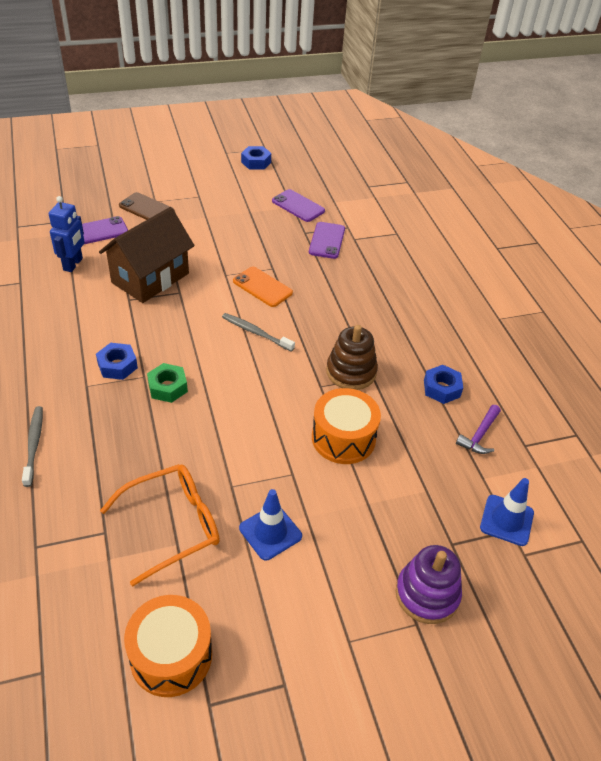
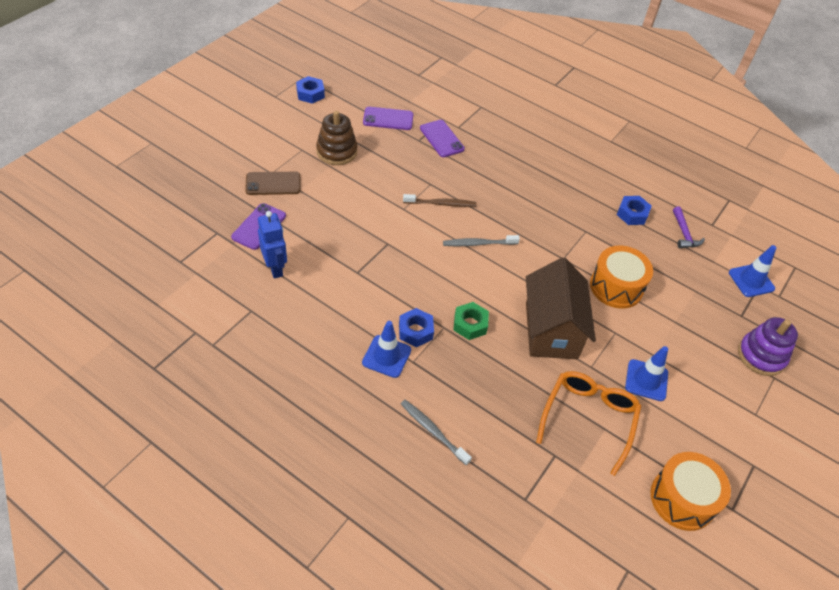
camera: 40 degrees left, 5 degrees up
(71, 369) = (386, 356): none -> blue traffic cone
(150, 278) = (352, 244): brown house -> brown house (551, 330)
(262, 287) = (441, 204): orange phone -> brown toothbrush
(351, 372) = (569, 236): brown stacking toy -> brown stacking toy (337, 151)

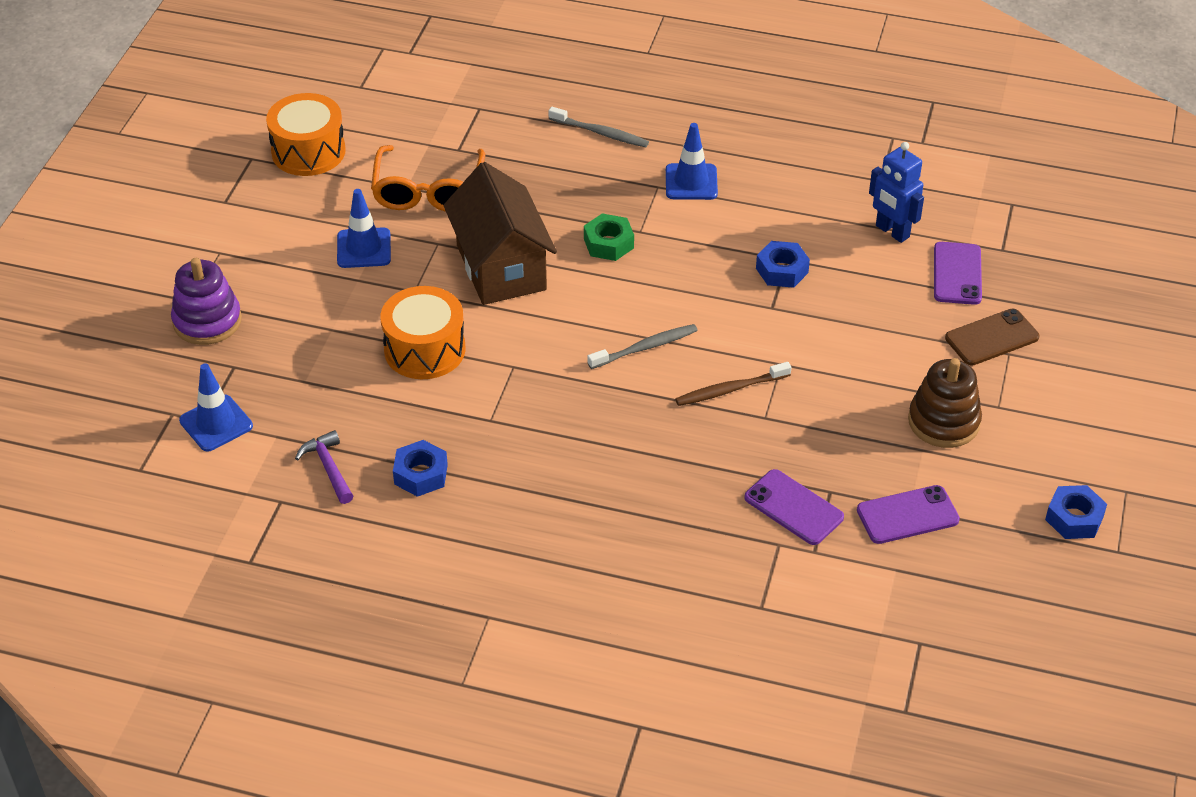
camera: 165 degrees right, 5 degrees down
(415, 331) = (672, 216): blue nut -> blue nut (782, 270)

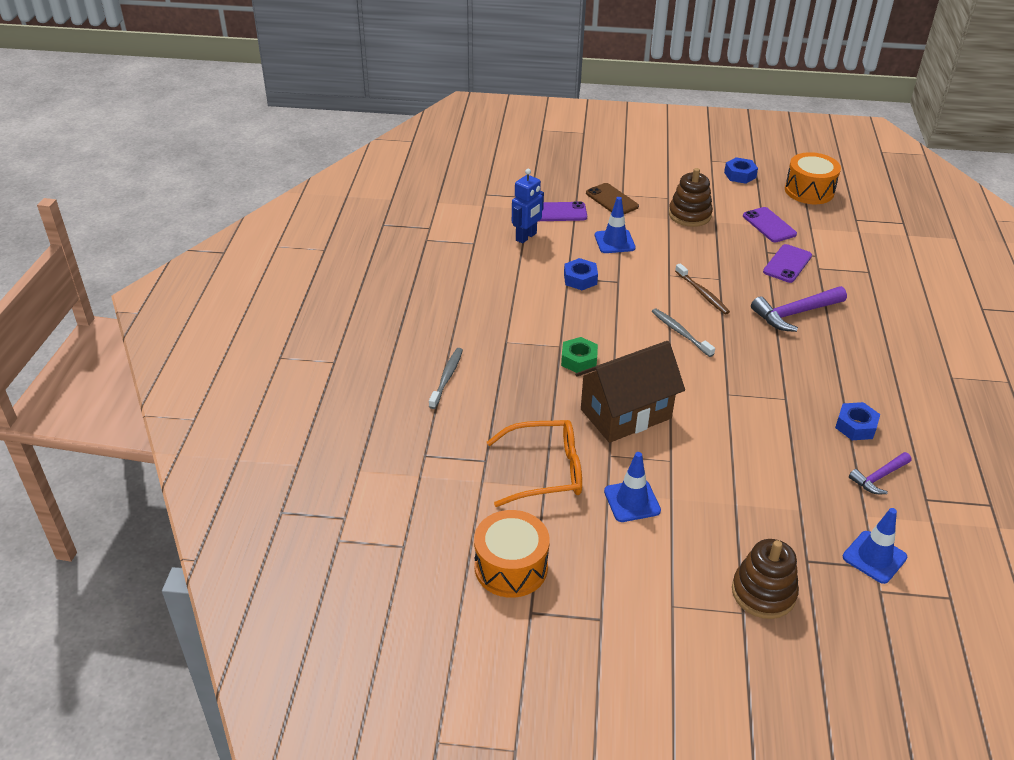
camera: 100 degrees left, 5 degrees down
(207, 321) = (763, 592): purple stacking toy -> brown stacking toy
(425, 349) = (733, 443): orange drum -> orange drum (809, 191)
(665, 480) = (794, 314): none -> purple hammer
(691, 182) = (497, 325): blue traffic cone -> blue traffic cone (614, 242)

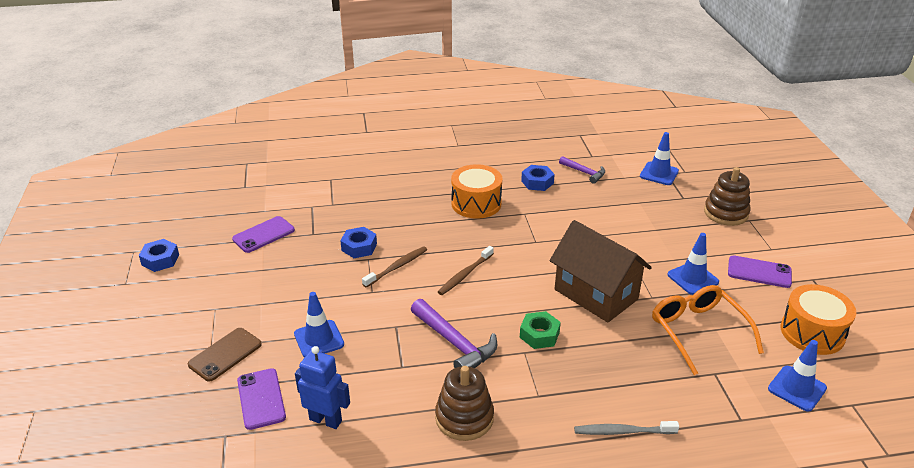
camera: 105 degrees left, 5 degrees down
(441, 513) = (797, 388): none -> blue traffic cone
(580, 279) = (401, 356): blue nut -> blue nut (359, 247)
(680, 332) = (465, 275): grey toothbrush -> brown toothbrush
(689, 215) = (251, 288): brown stacking toy -> brown stacking toy (464, 418)
(787, 264) = (331, 221): purple phone -> purple phone (759, 272)
(794, 314) = (408, 214): purple hammer -> purple hammer (455, 343)
(809, 191) = (193, 214): orange drum -> orange drum (476, 203)

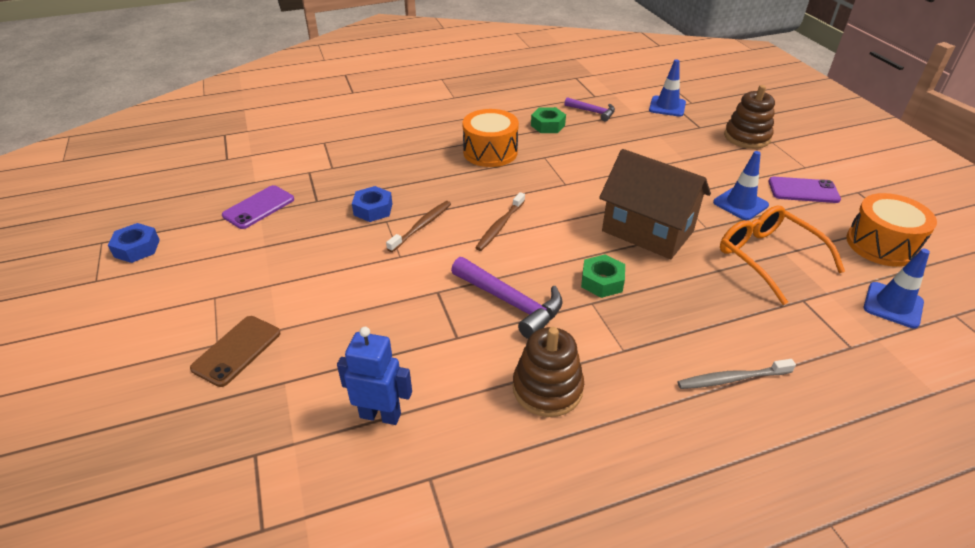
camera: 10 degrees left, 5 degrees up
(261, 399) = (293, 400): purple phone -> none
(319, 339) = (350, 318): blue traffic cone -> none
(537, 182) = (548, 125): blue nut -> green nut

